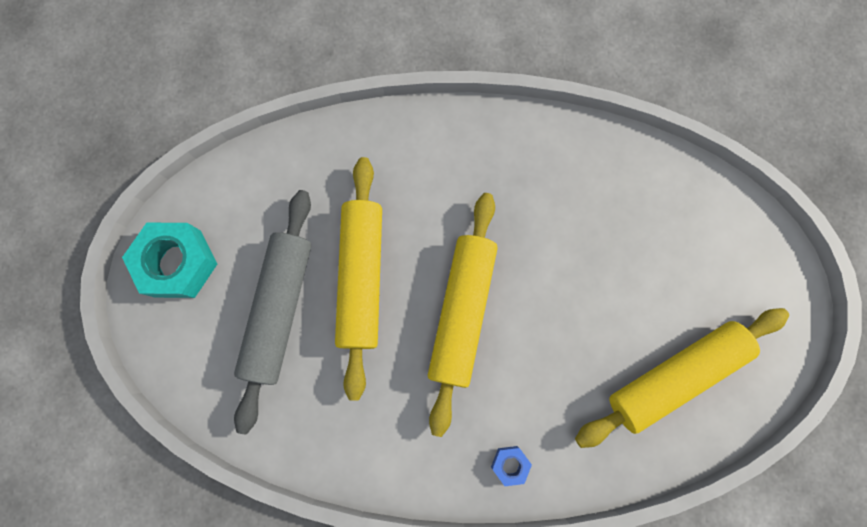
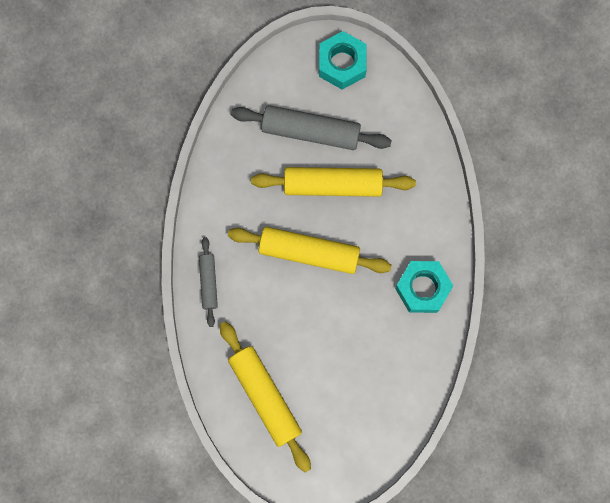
camera: 90 degrees right, 0 degrees up
(510, 156) = (422, 288): none -> turquoise nut
(510, 464) = (208, 283): blue nut -> grey rolling pin

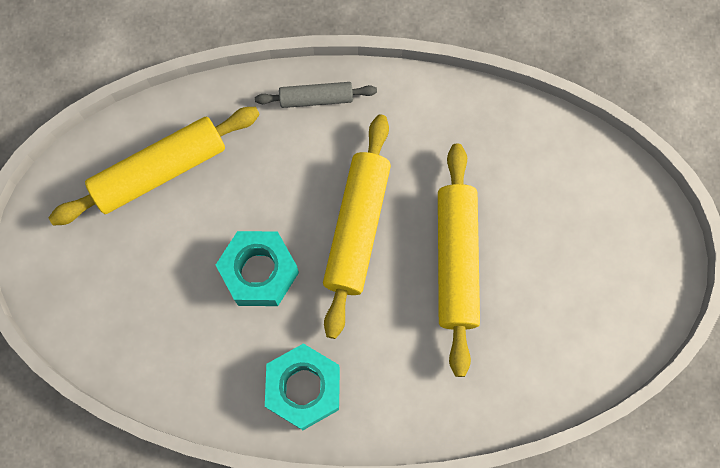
camera: 90 degrees right, 5 degrees down
(311, 131) = (534, 231): grey rolling pin -> none
(342, 64) = (640, 275): turquoise nut -> turquoise nut (259, 272)

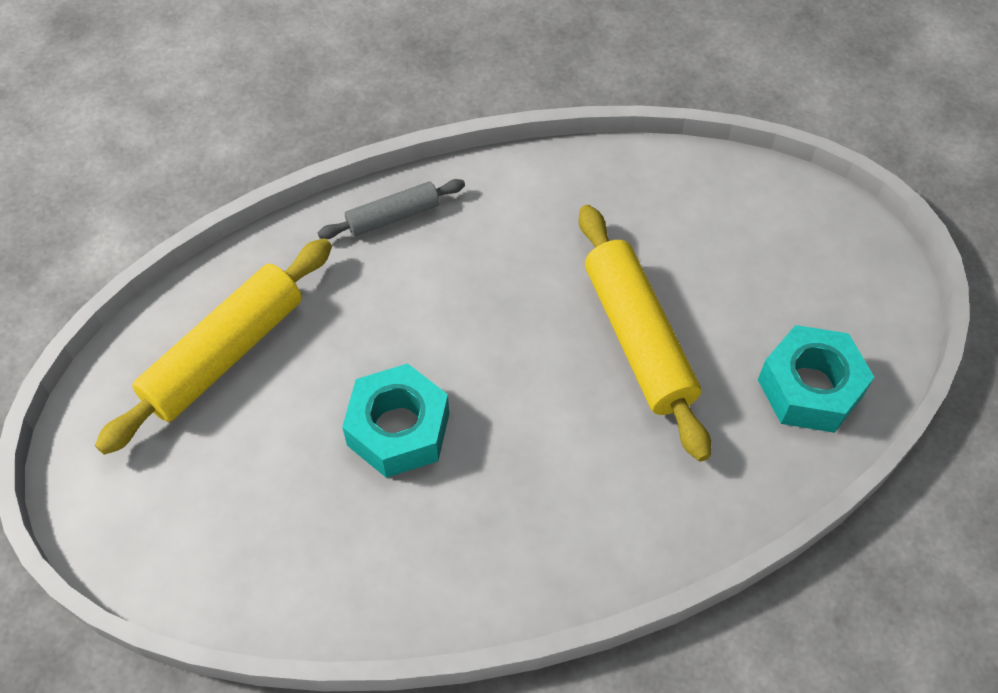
camera: 20 degrees left, 15 degrees down
(304, 388) = (512, 548): turquoise nut -> turquoise nut (810, 388)
(357, 228) = (502, 340): yellow rolling pin -> none

